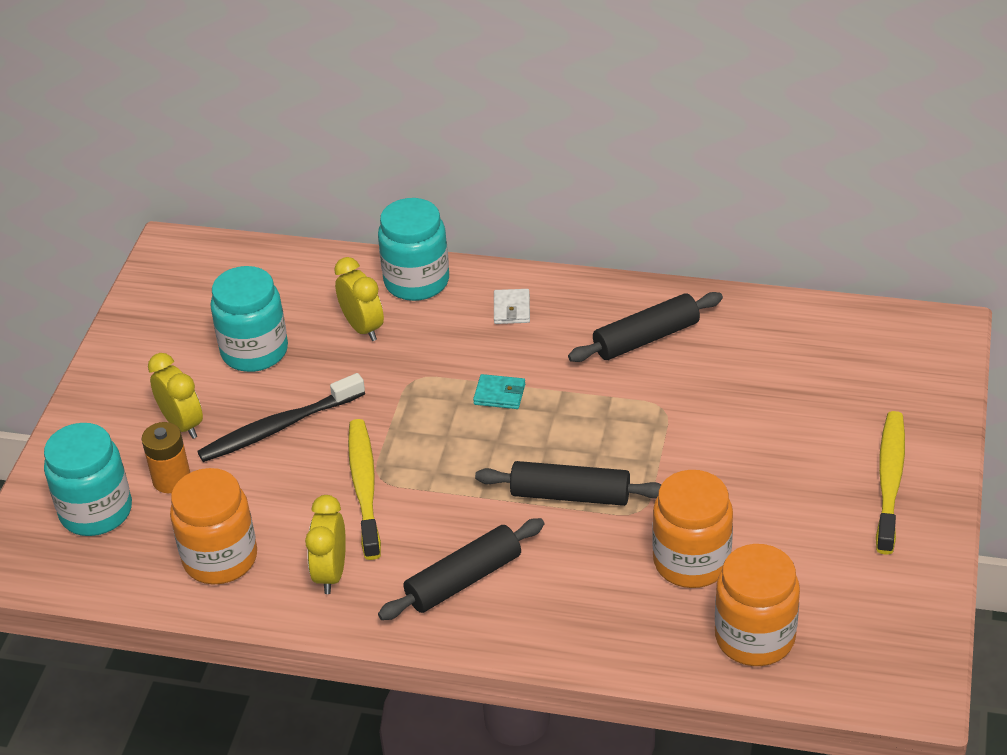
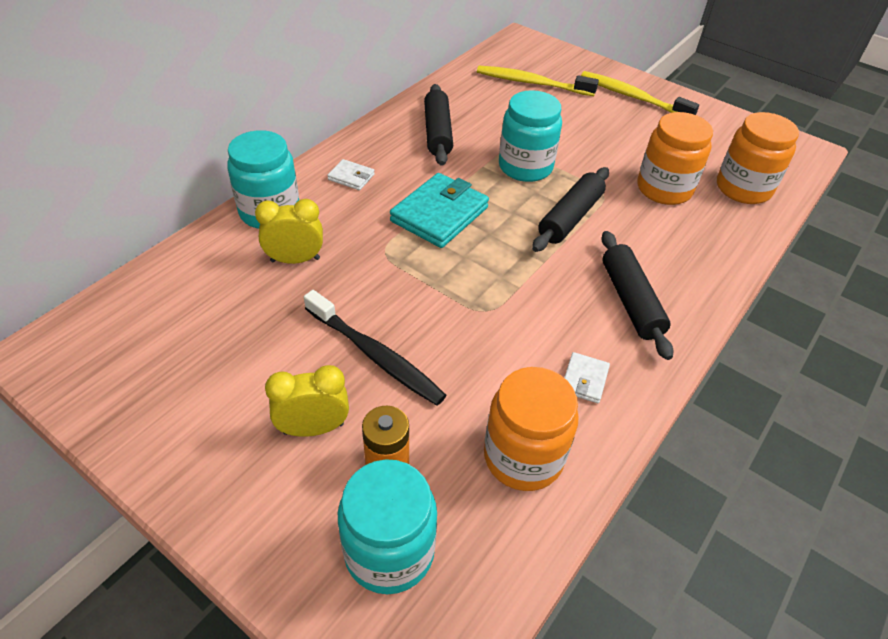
camera: 70 degrees left, 5 degrees up
(254, 351) = (258, 339): turquoise jar -> turquoise jar (525, 167)
(278, 427) = (376, 355): black toothbrush -> black toothbrush turned 45 degrees counterclockwise
(331, 573) = (584, 380): yellow clock -> white wallet
(364, 487) = (491, 323): yellow toothbrush -> yellow toothbrush (532, 83)
(499, 394) = (439, 214): turquoise wallet -> turquoise wallet, size x2.05

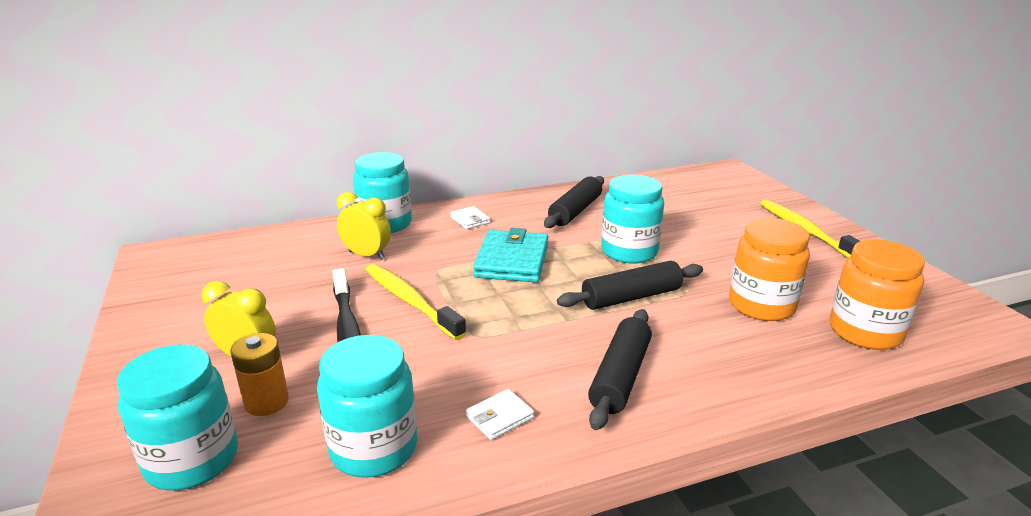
camera: 35 degrees right, 20 degrees down
(439, 214) = (512, 261): turquoise wallet -> turquoise wallet turned 60 degrees counterclockwise
(523, 457) = (374, 448): orange jar -> turquoise jar
(532, 83) = (705, 199): yellow toothbrush -> yellow toothbrush (410, 301)

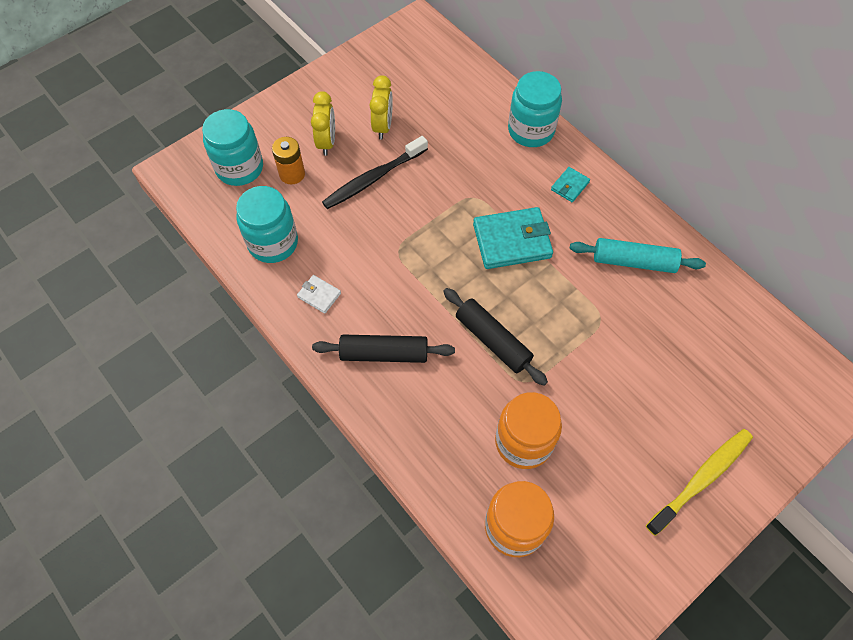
camera: 70 degrees right, 35 degrees up
(367, 255) = (474, 142): yellow clock -> yellow clock (383, 126)
(410, 301) = (423, 197): yellow toothbrush -> none
(470, 220) = (570, 186): white wallet -> turquoise wallet
(575, 211) = (633, 261): black rolling pin -> turquoise rolling pin
(629, 251) = (572, 324): turquoise jar -> none

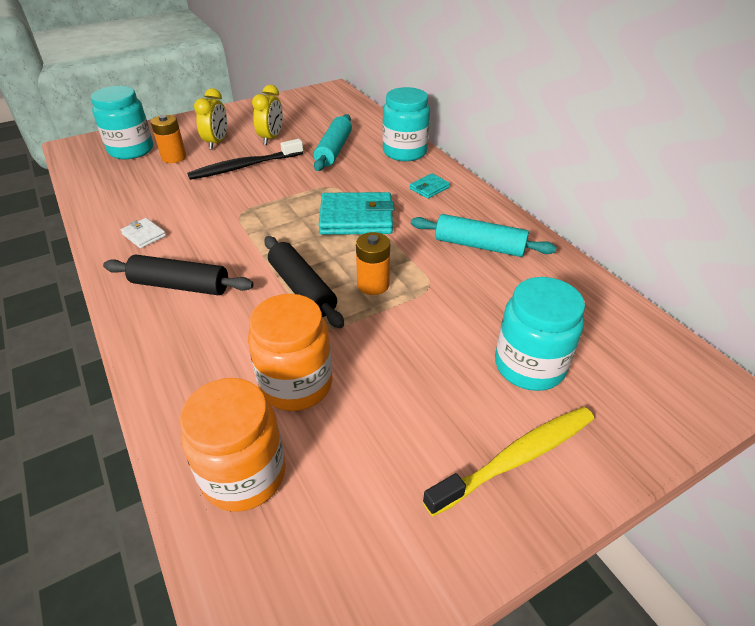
camera: 10 degrees right, 20 degrees down
(273, 243) = (126, 196): turquoise jar -> turquoise jar (529, 365)
(456, 138) = (333, 150): none -> turquoise rolling pin
(552, 325) = (373, 284): none -> orange battery

